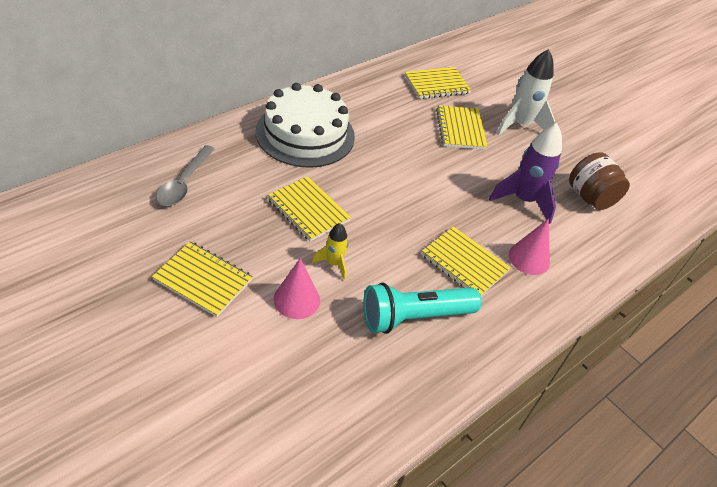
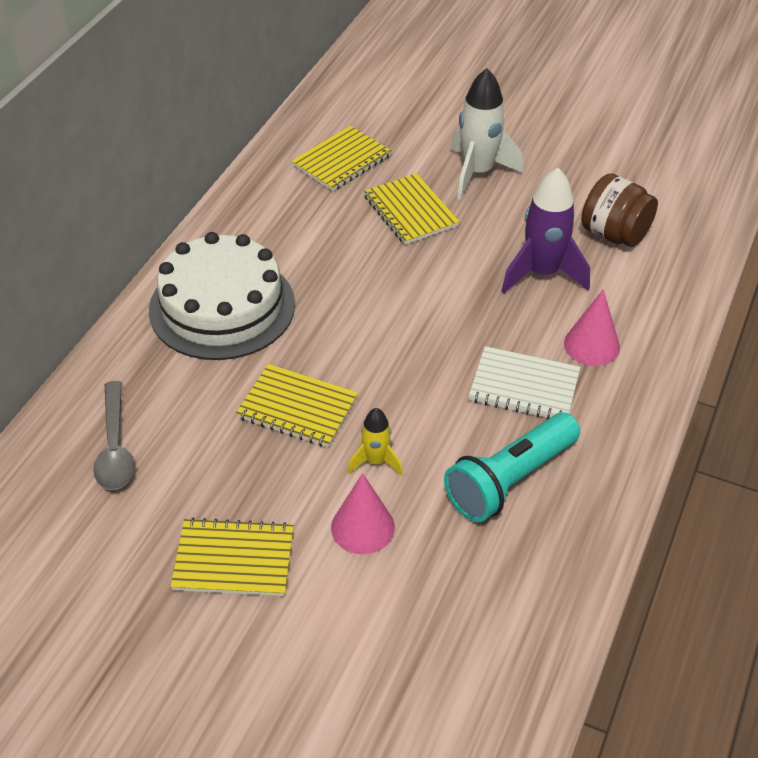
camera: 20 degrees left, 0 degrees up
(464, 263) = (524, 386): yellow notebook -> white notebook

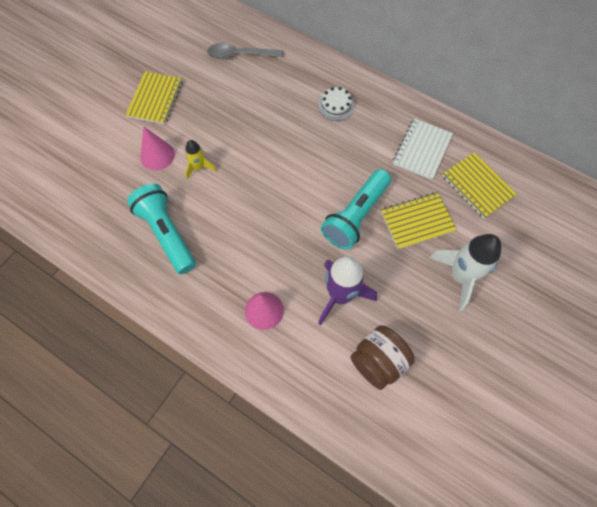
camera: 100 degrees right, 20 degrees up
(222, 307) = (336, 106): white cake -> white cake, size x0.41
(297, 408) = (247, 135): yellow notebook -> none
(418, 269) = (356, 216): none -> turquoise flashlight
(524, 386) = (237, 258): white notebook -> white notebook (422, 150)

